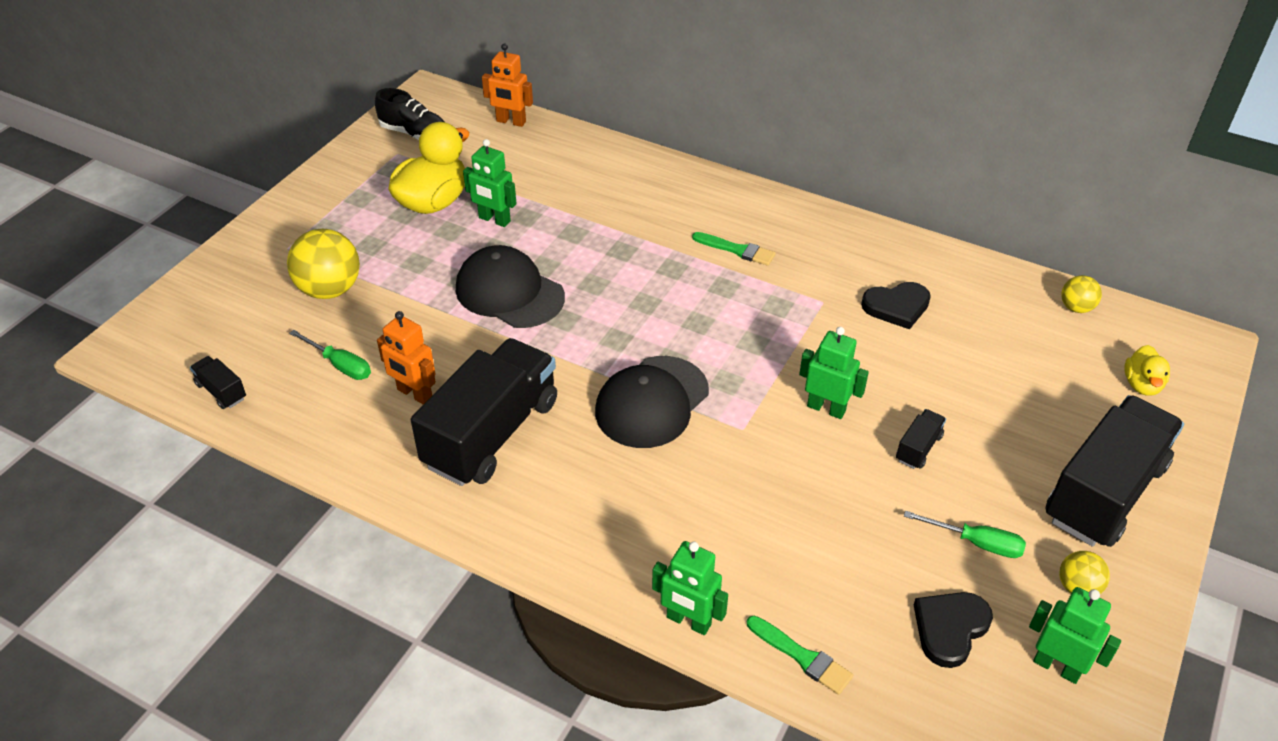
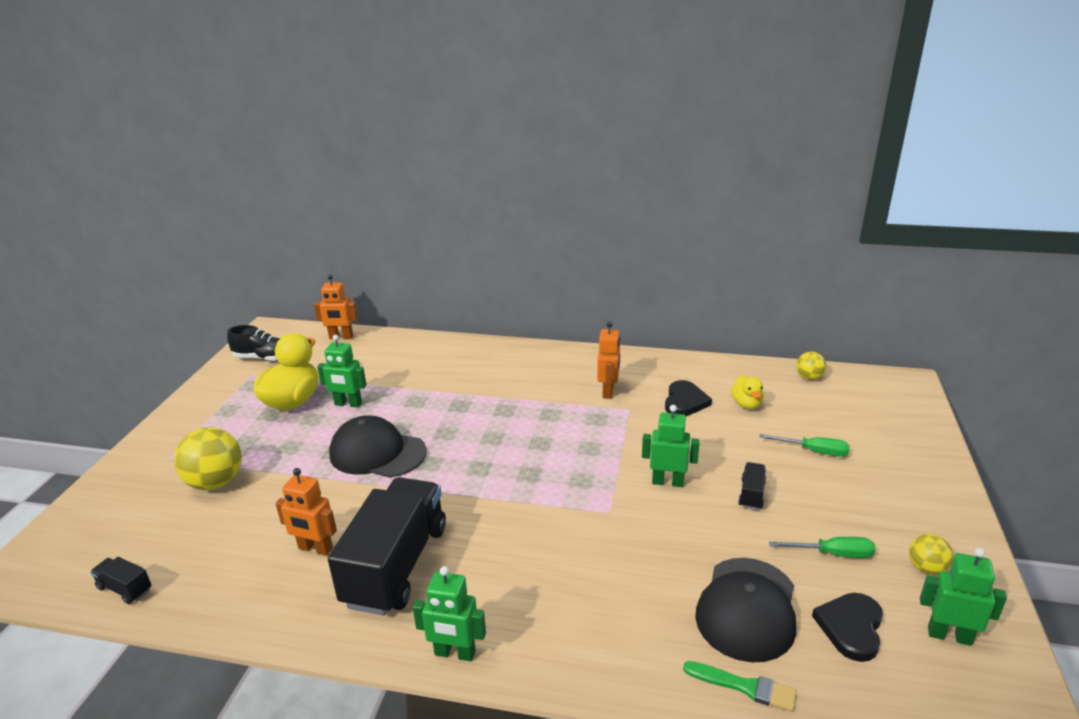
camera: 15 degrees left, 15 degrees down
(340, 365) = (239, 540): green screwdriver -> green screwdriver (814, 451)
(652, 402) = (527, 508): black cap -> black cap (747, 608)
(688, 621) = (632, 683): green robot -> green robot (455, 653)
(737, 250) = (549, 388): green brush -> none
(808, 270) = (608, 391): none -> orange robot
(897, 307) = (685, 401): black heart -> black heart turned 45 degrees counterclockwise
(1104, 492) = (902, 494): black truck -> none
(1141, 385) = (882, 416): yellow duck -> yellow duck (746, 404)

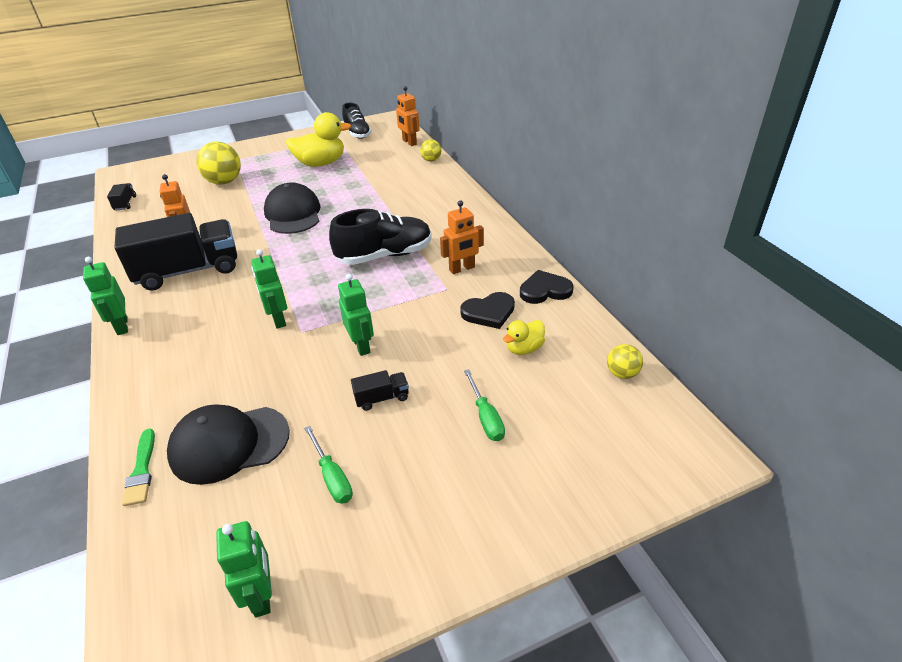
camera: 55 degrees right, 10 degrees up
(348, 404) = (336, 180): green robot -> green robot (278, 319)
(537, 422) = (385, 255): none -> black shoe
(850, 627) = (238, 517): black heart -> black heart (545, 290)
(926, 568) = (354, 554): yellow ball -> yellow ball (431, 160)

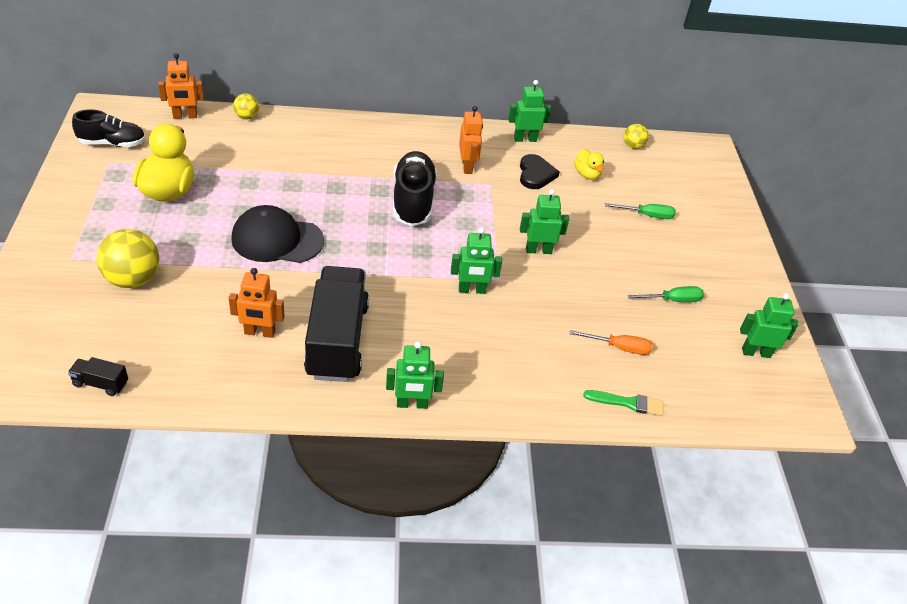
camera: 75 degrees left, 5 degrees up
(229, 444) = (619, 347): black cap -> orange screwdriver
(382, 398) = (606, 256): black truck -> none
(545, 290) = (525, 139): black heart -> green robot

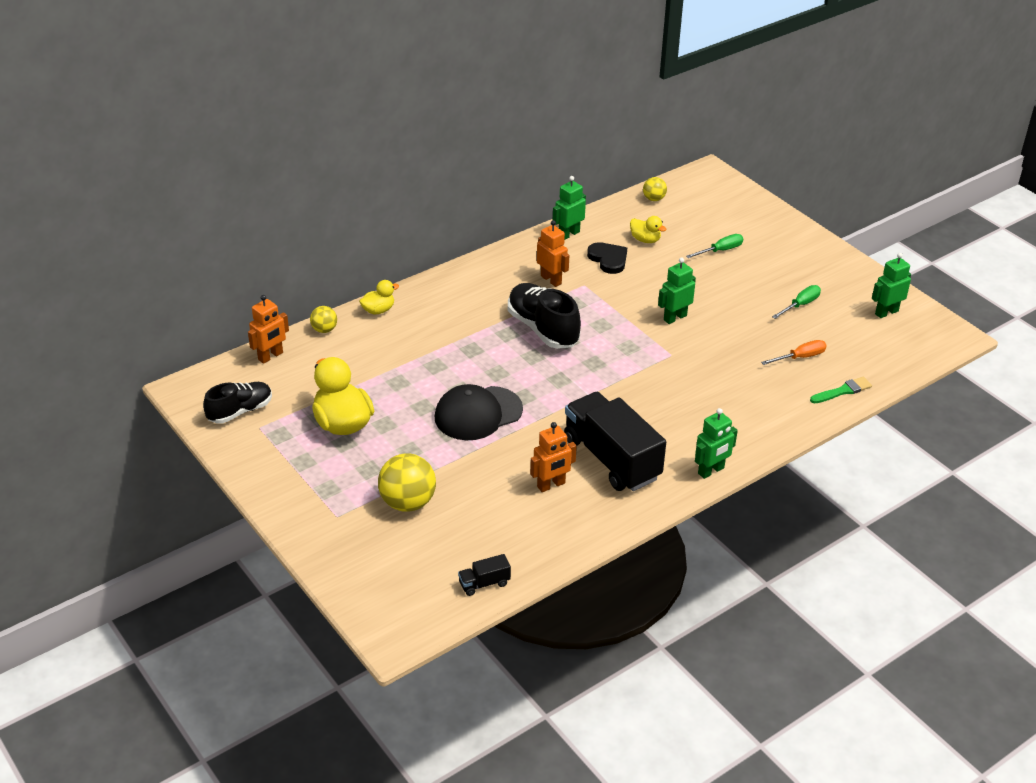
camera: 30 degrees left, 5 degrees down
(304, 123) = (378, 310): none -> yellow duck
(472, 290) = (662, 372): green robot -> none

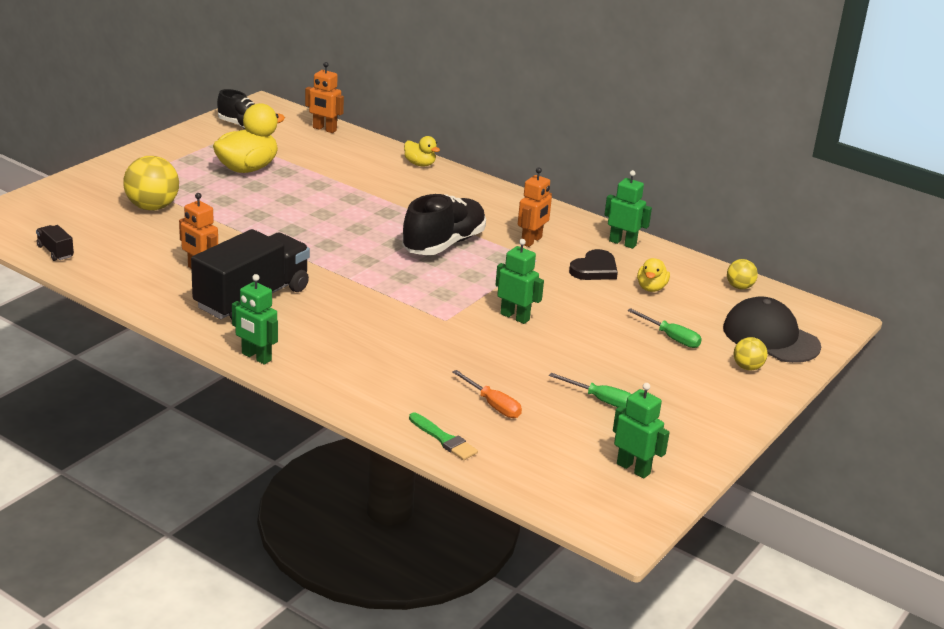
camera: 70 degrees right, 10 degrees down
(324, 330) = (375, 145): yellow ball -> yellow ball (747, 367)
(478, 413) = (291, 225): black cap -> black cap (770, 337)

